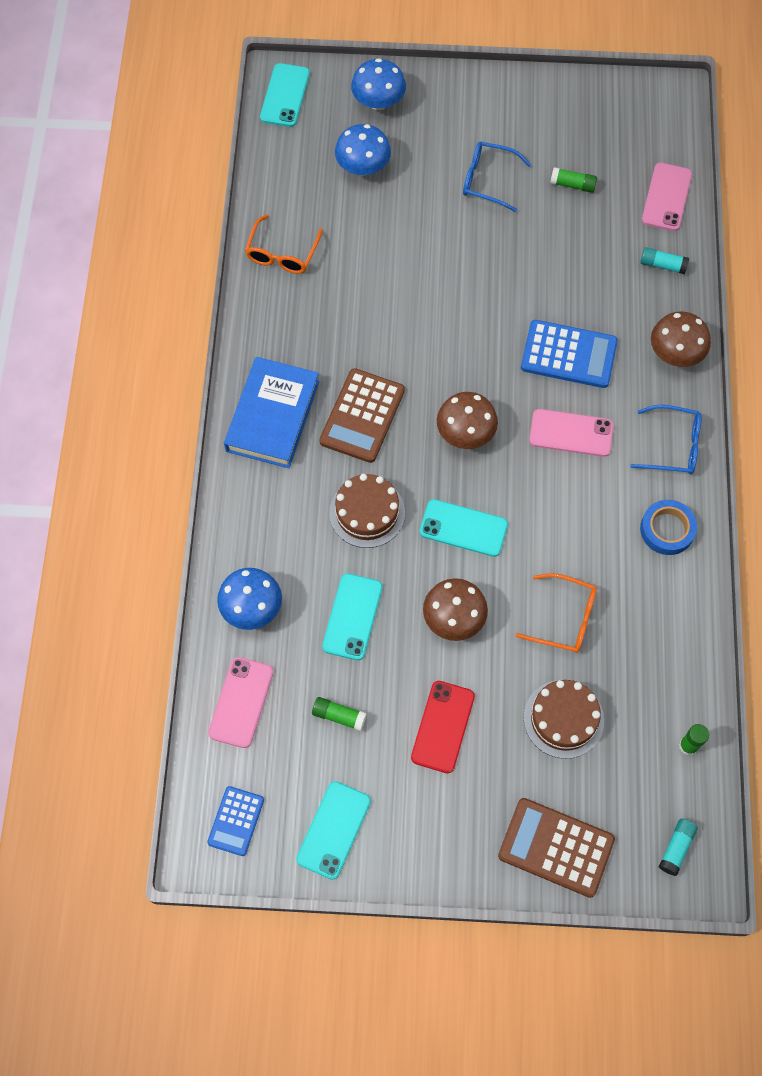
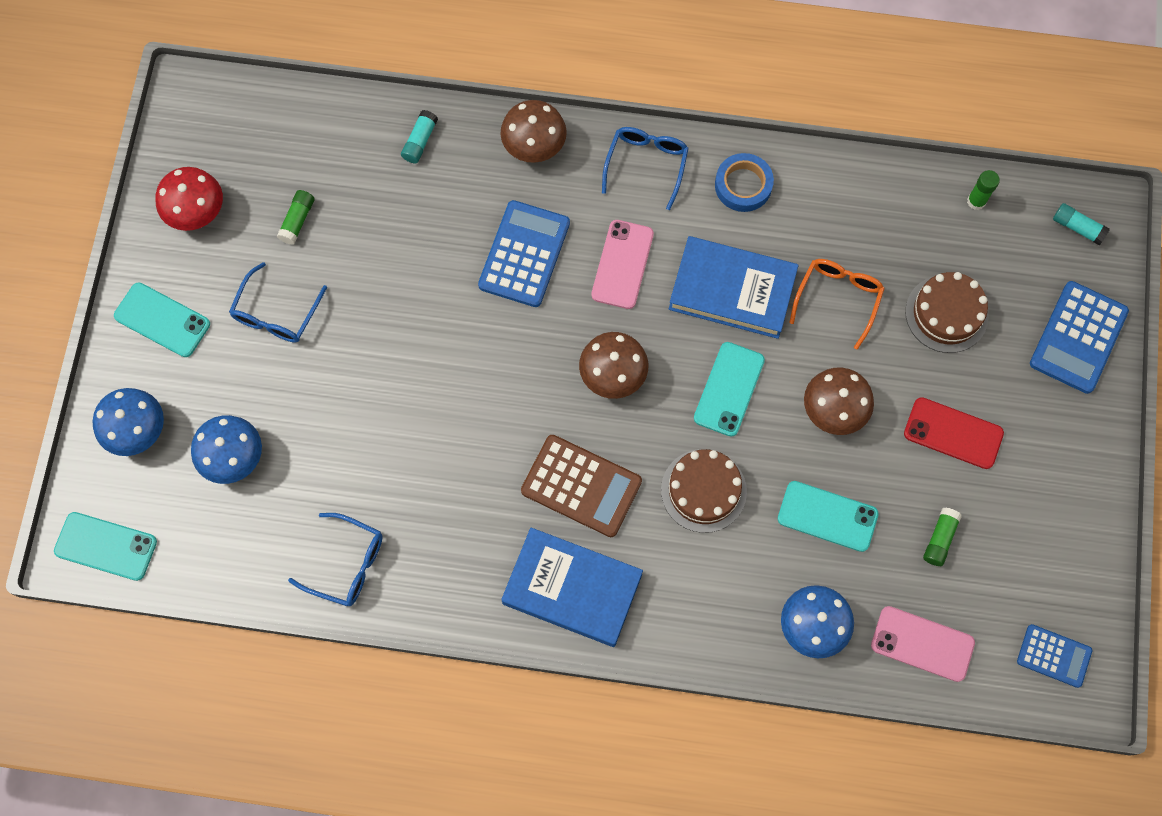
camera: 85 degrees left, 5 degrees up
(282, 253) = (347, 564): orange glasses -> blue glasses
(333, 830) = (1062, 554): turquoise phone -> turquoise phone (162, 320)
(556, 847) = (1078, 337): brown calculator -> blue calculator
(559, 526) = (732, 291): none -> blue book
(569, 114) = (196, 211): none -> red mushroom
(666, 197) = (330, 124): pink phone -> none

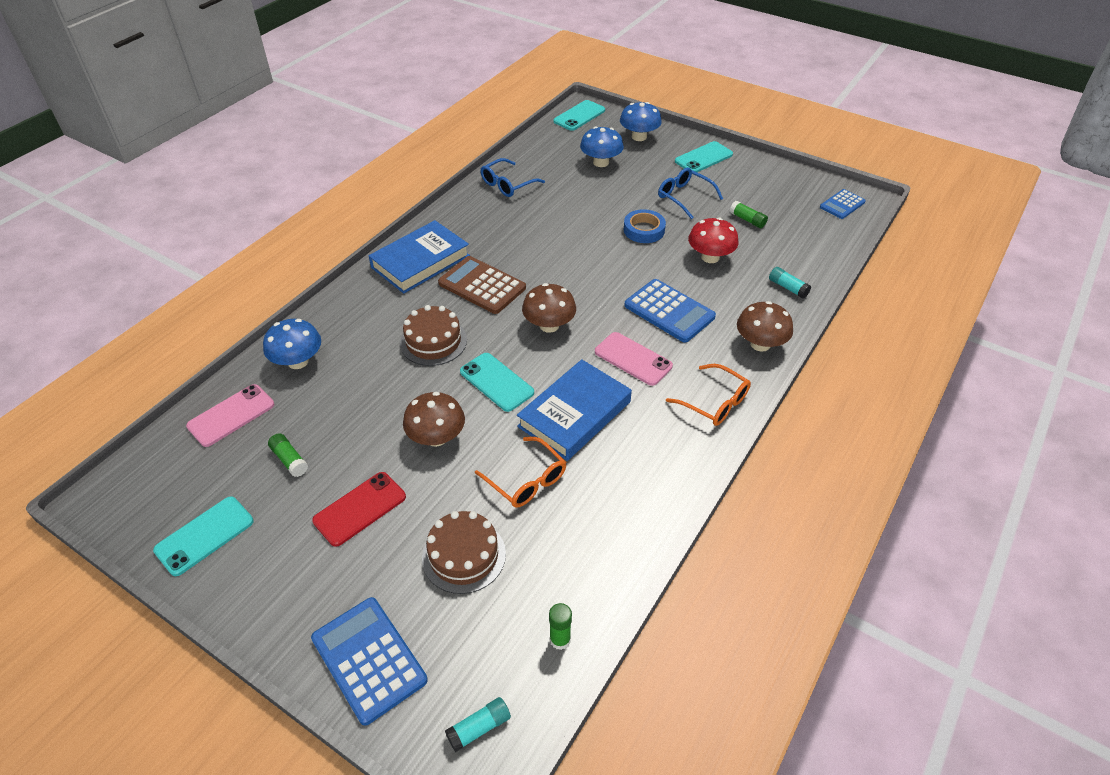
camera: 115 degrees right, 25 degrees down
(196, 211) = (773, 184): red mushroom -> red mushroom (710, 257)
(581, 486) = (482, 286): brown calculator -> brown calculator turned 75 degrees clockwise
(646, 165) = (714, 402): blue glasses -> orange glasses
(743, 185) = (666, 458): blue tape -> blue tape (644, 230)
(827, 516) = (362, 400): turquoise phone -> turquoise phone (204, 536)
(1054, 656) = (145, 492): blue calculator -> blue calculator (842, 205)

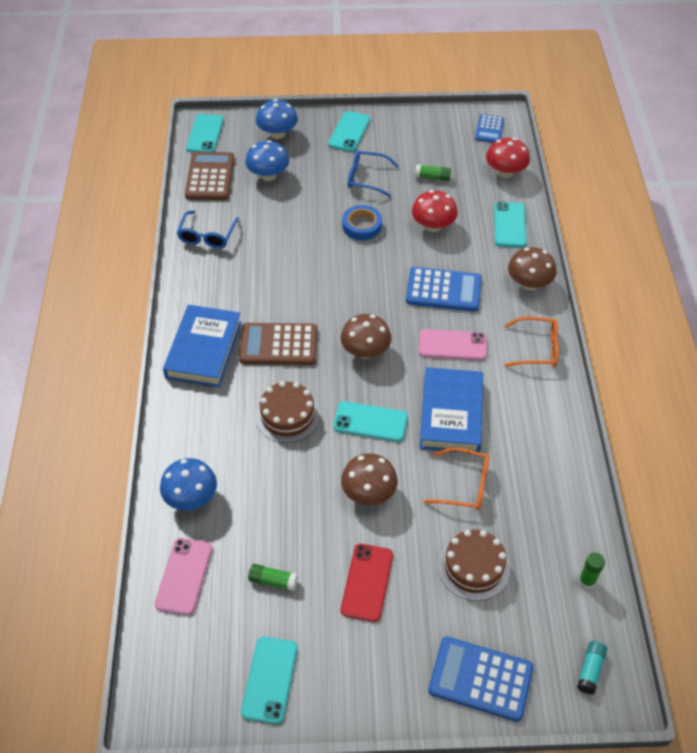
camera: 35 degrees left, 5 degrees up
(552, 145) = (210, 177): none -> brown calculator
(788, 288) = (509, 225): turquoise glue stick -> turquoise phone
(825, 244) = (505, 172): none -> red mushroom

